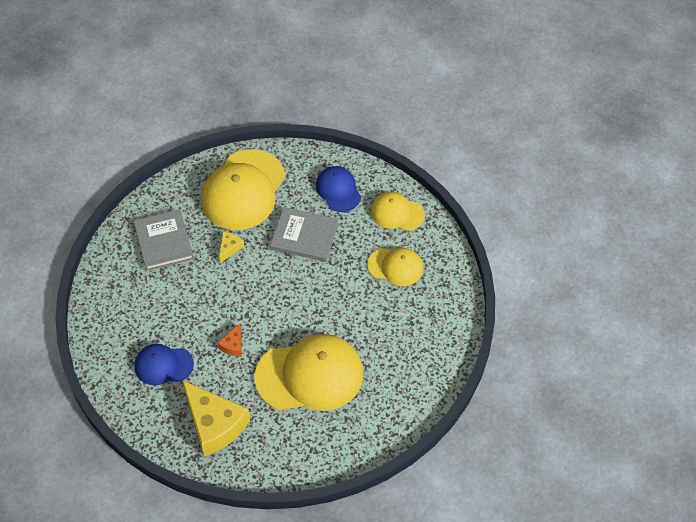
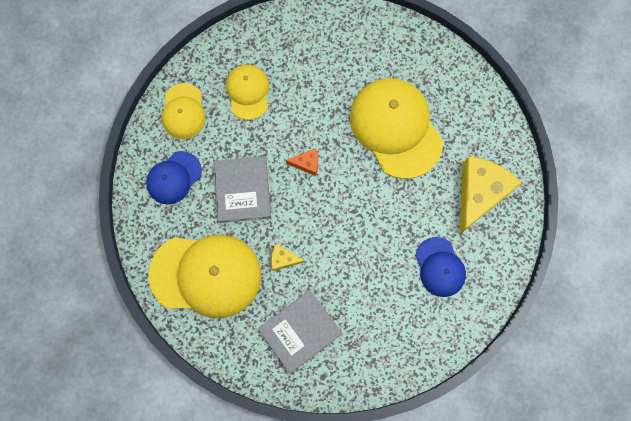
camera: 110 degrees left, 20 degrees up
(233, 345) = (392, 210): orange cheese -> orange cheese (307, 163)

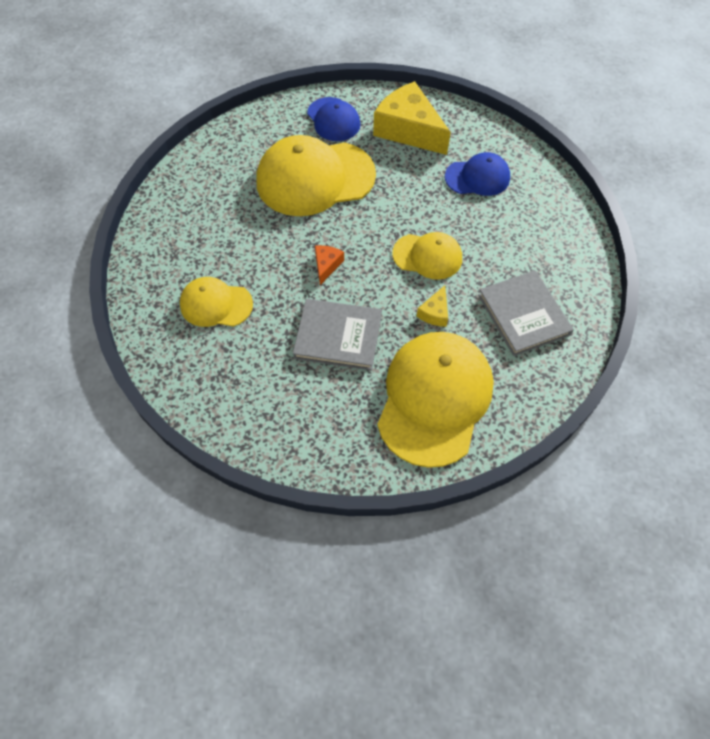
camera: 75 degrees left, 15 degrees down
(174, 178) = (296, 409): blue cap -> blue cap (333, 119)
(183, 111) = (211, 380): yellow cap -> yellow cap (427, 256)

